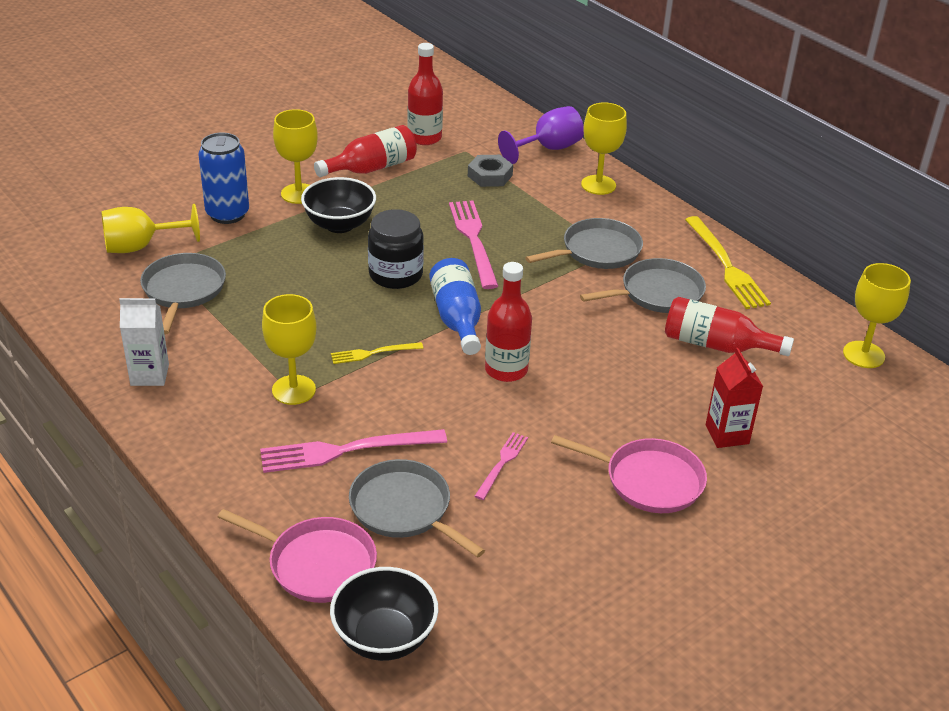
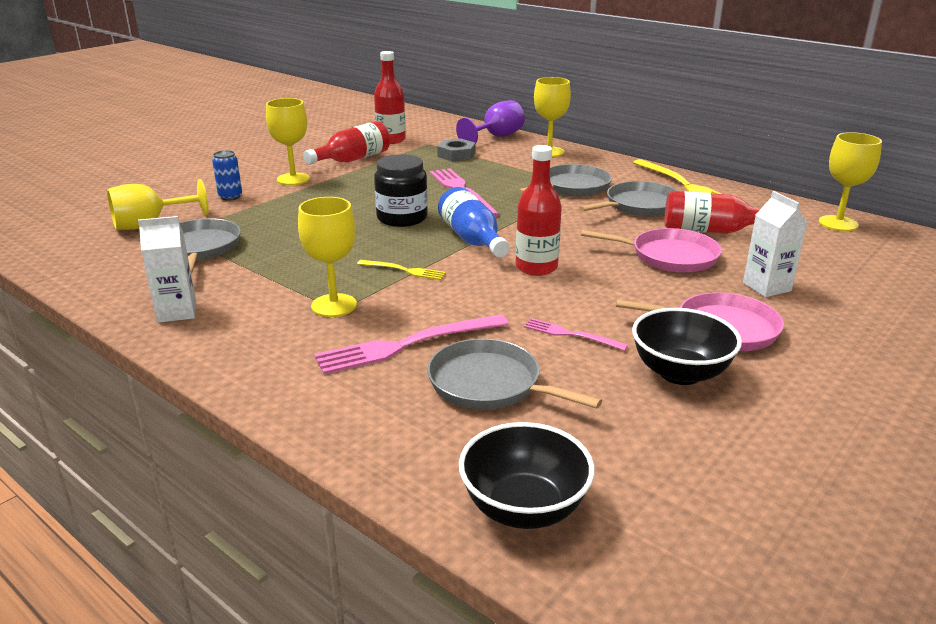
camera: 10 degrees left, 10 degrees down
(227, 214) = (230, 197): blue can -> blue can, size x0.58
(317, 564) = (413, 447): pink pan -> pink pan (669, 256)
(339, 224) = (337, 193): black bowl -> black bowl (680, 373)
(373, 353) = (404, 270): yellow fork -> yellow fork turned 135 degrees counterclockwise
(502, 464) = (571, 334): pink fork -> pink fork turned 75 degrees counterclockwise
(727, 434) = (767, 287): red carton -> white carton

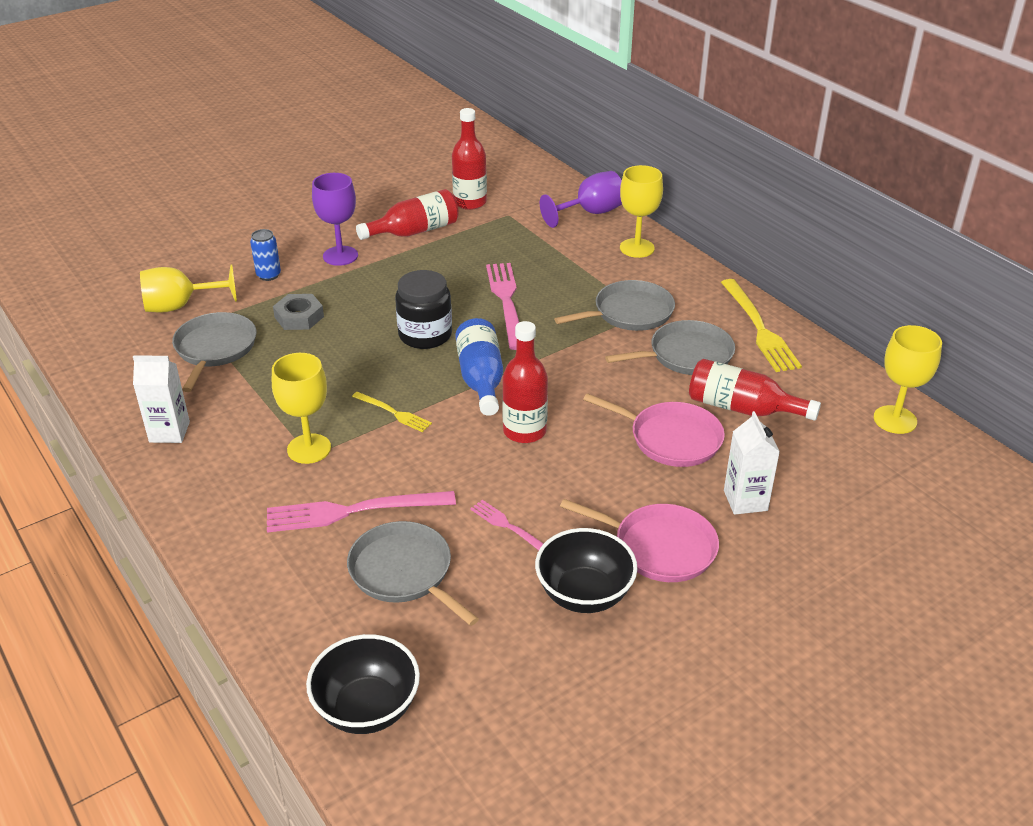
camera: 15 degrees right, 10 degrees up
(293, 179) = (340, 256): yellow goblet -> purple goblet
(456, 155) = (530, 239): grey nut -> grey nut (299, 317)

